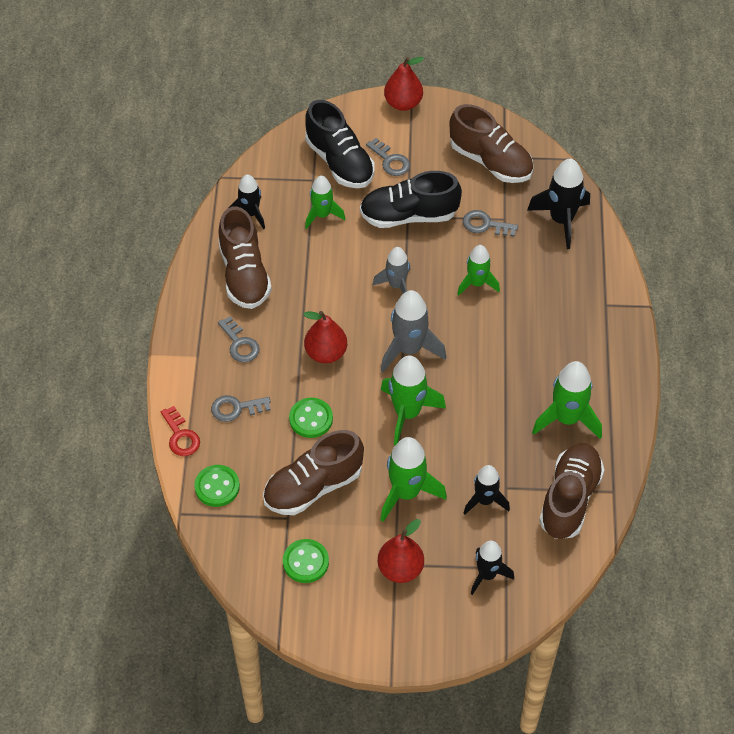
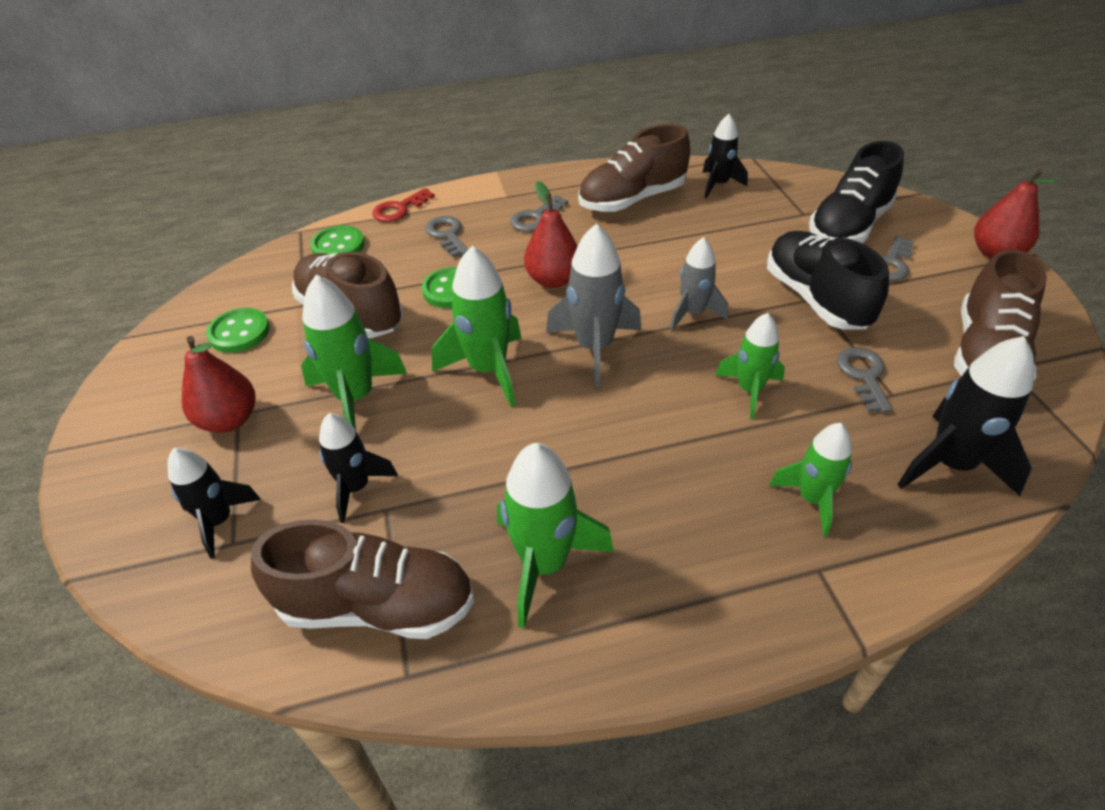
camera: 75 degrees right, 10 degrees down
(322, 215) = (757, 231): green rocket -> green rocket (812, 499)

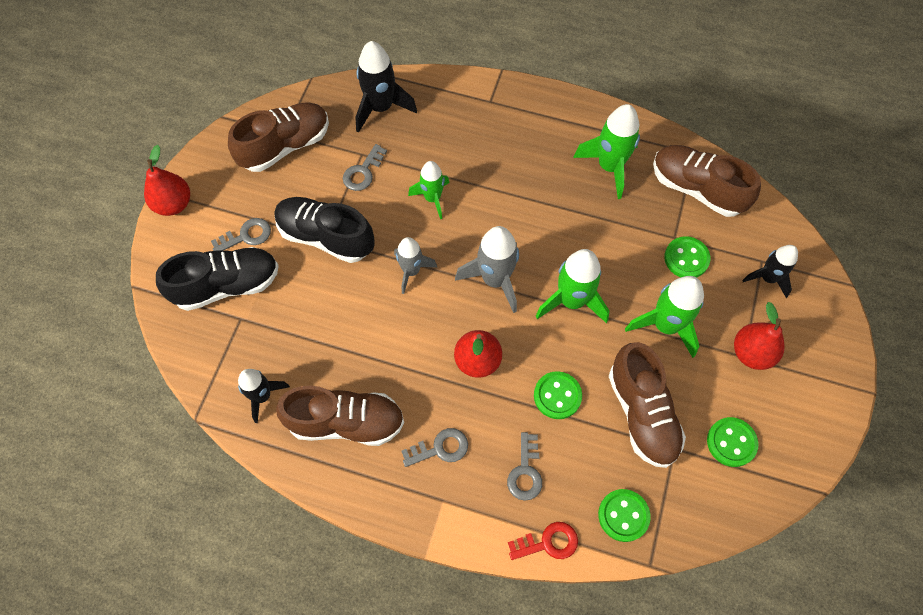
camera: 150 degrees left, 20 degrees up
(356, 488) = (686, 258): black rocket -> green button
(812, 499) = (462, 128): green rocket -> none
(816, 299) = (326, 237): black shoe -> black shoe turned 105 degrees clockwise

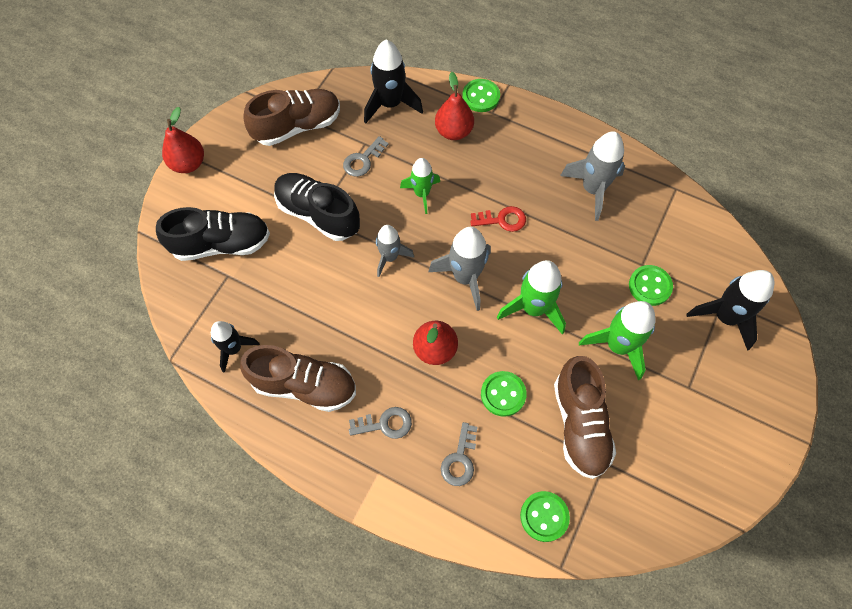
camera: 10 degrees right, 0 degrees up
(246, 236) = (247, 202): grey key -> none
(548, 542) = (468, 529): red key -> red key (502, 220)
(609, 167) = (592, 189): green rocket -> grey rocket
(696, 189) = (672, 222): brown shoe -> none
(731, 442) = (660, 466): green button -> green button (481, 97)
(751, 353) = (696, 385): red pear -> red pear (454, 131)
(768, 278) = (725, 317): black rocket -> black rocket, size x1.54

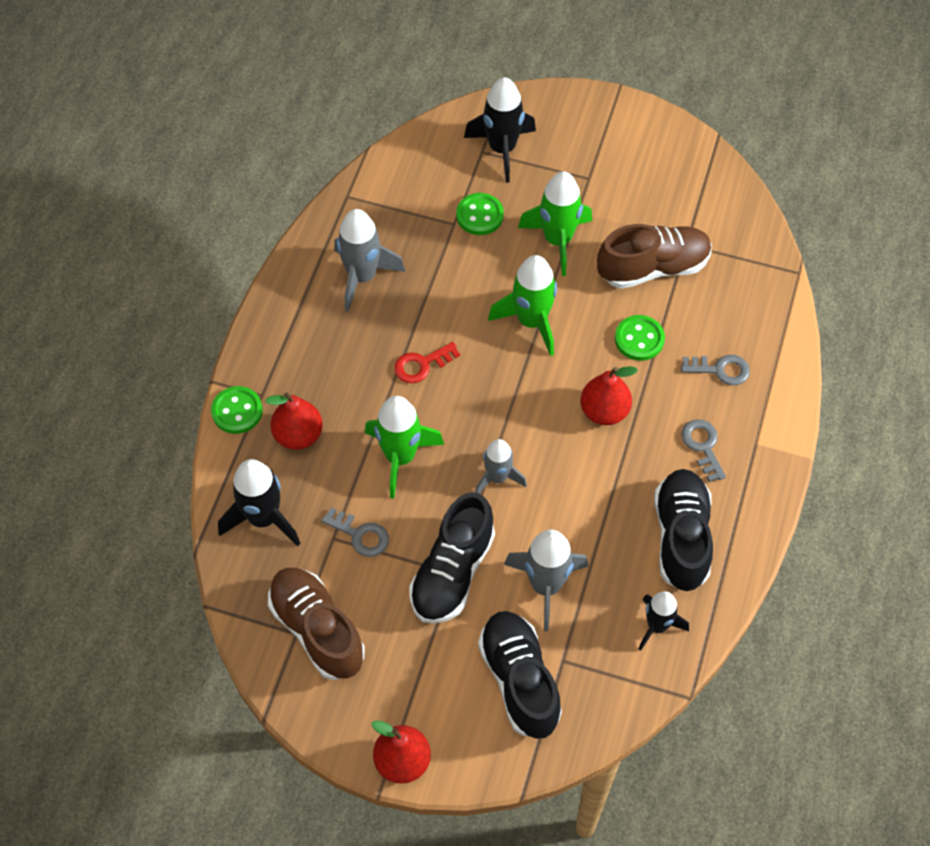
camera: 100 degrees left, 5 degrees down
(304, 385) = (681, 537): brown shoe -> black shoe
(422, 194) = (400, 457): green rocket -> green rocket, size x1.54
(465, 277) = (507, 393): grey rocket -> grey rocket (546, 586)
(502, 220) = (422, 365): red key -> red key turned 105 degrees counterclockwise
(544, 516) = (755, 290): green button -> none

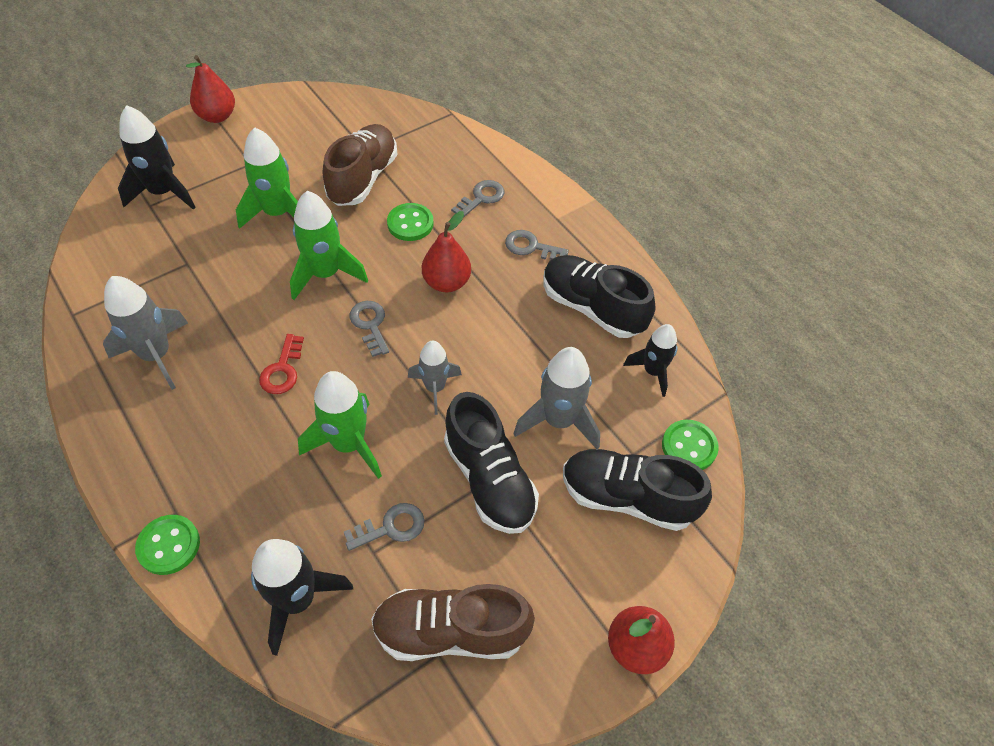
camera: 55 degrees left, 5 degrees down
(298, 435) = (247, 510): red pear -> red pear (217, 116)
(479, 215) = (200, 243): green button -> green button (689, 447)
(513, 389) = (370, 325): none -> grey key

